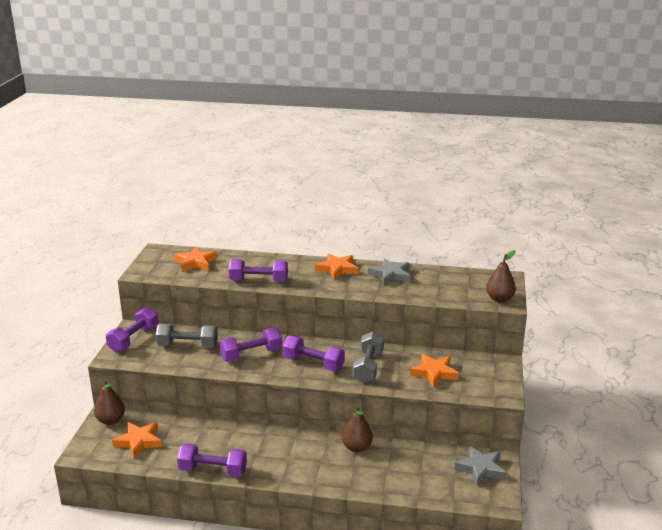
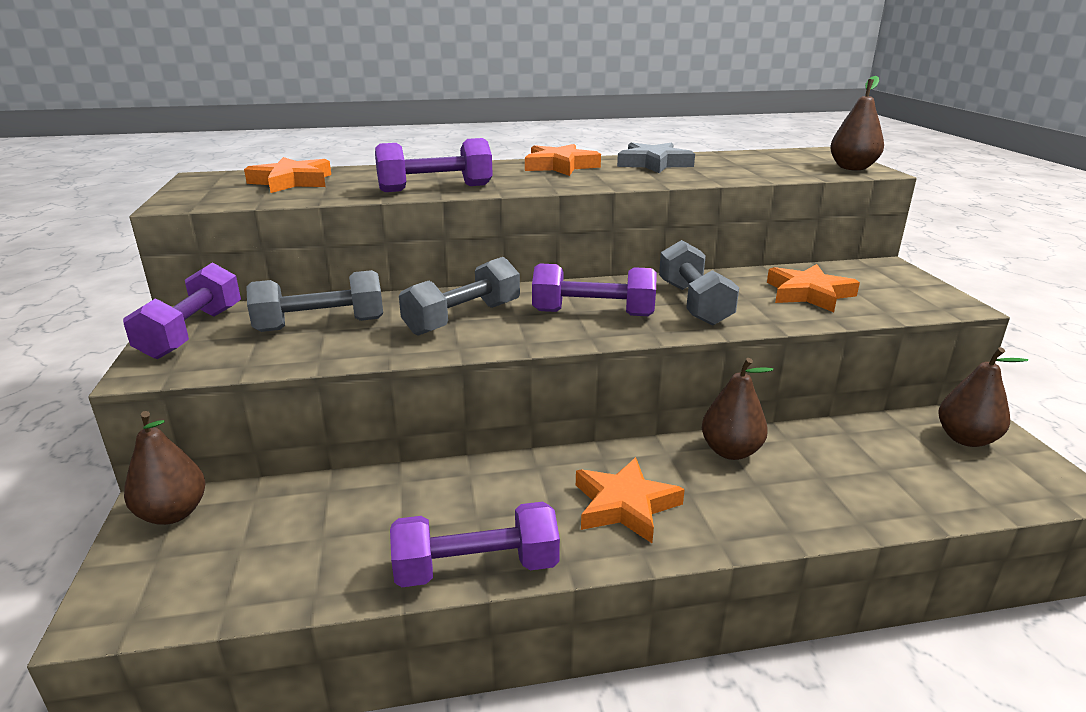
camera: 20 degrees left, 0 degrees up
(139, 441) = (261, 545): orange star -> orange star (624, 505)
(251, 354) = (463, 318): purple dumbbell -> grey dumbbell
(480, 468) = (966, 439): grey star -> brown pear

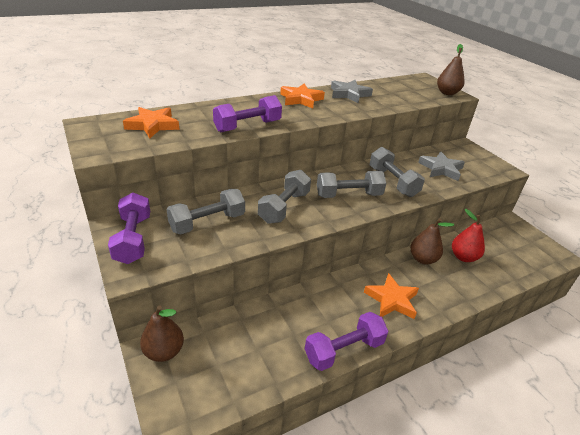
camera: 20 degrees left, 10 degrees up
(593, 313) = (349, 195): purple dumbbell -> grey dumbbell
(808, 294) = (441, 169): orange star -> grey star
(823, 459) = (463, 257): none -> red pear
(966, 439) = (514, 235): brown pear -> none

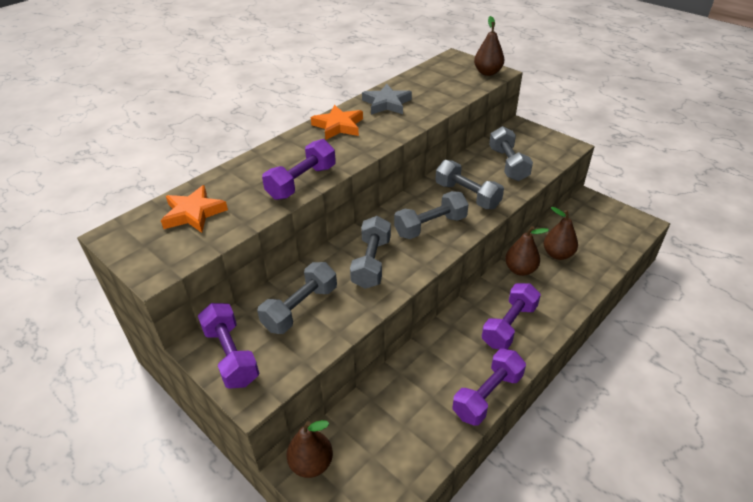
camera: 15 degrees left, 5 degrees up
(391, 300) = (509, 325): orange star -> purple dumbbell
(441, 169) = (508, 164): grey star -> grey dumbbell
(463, 257) = (557, 254): red pear -> brown pear

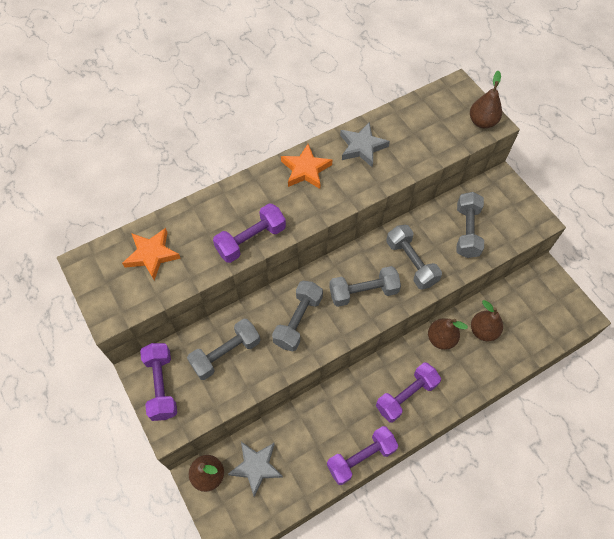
camera: 15 degrees right, 20 degrees up
(368, 438) = (256, 467): none -> grey star

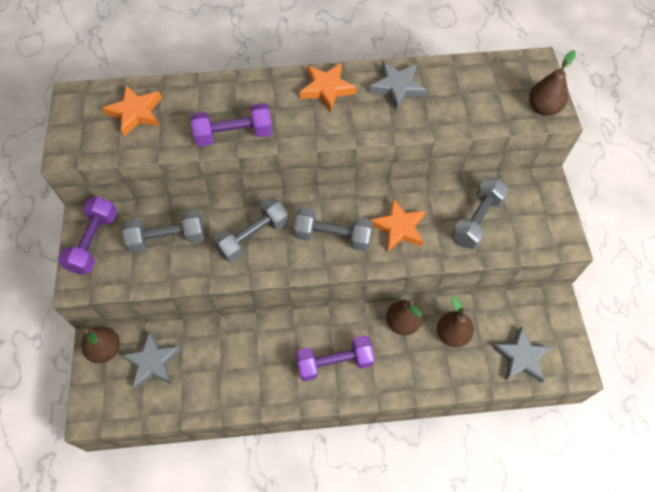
camera: 25 degrees right, 0 degrees up
(361, 458) = (255, 401): purple dumbbell -> none
(411, 263) = (399, 228): grey dumbbell -> orange star
(542, 326) = (521, 357): none -> grey star

